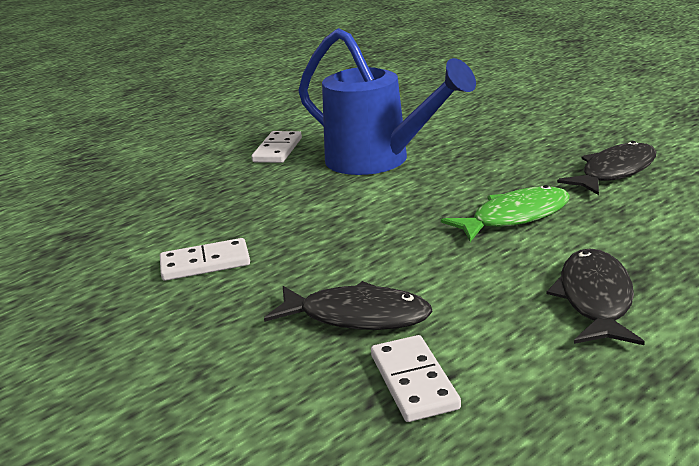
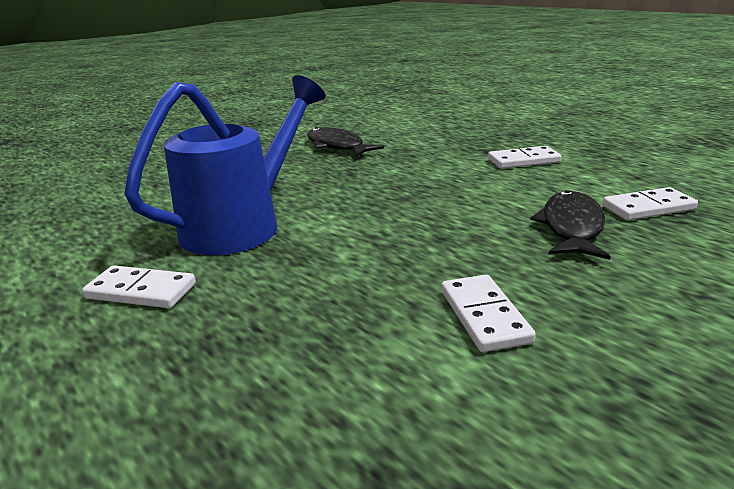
camera: 90 degrees left, 0 degrees up
(514, 217) = (403, 175): green fish -> none
(595, 299) = (523, 161): black fish -> white domino

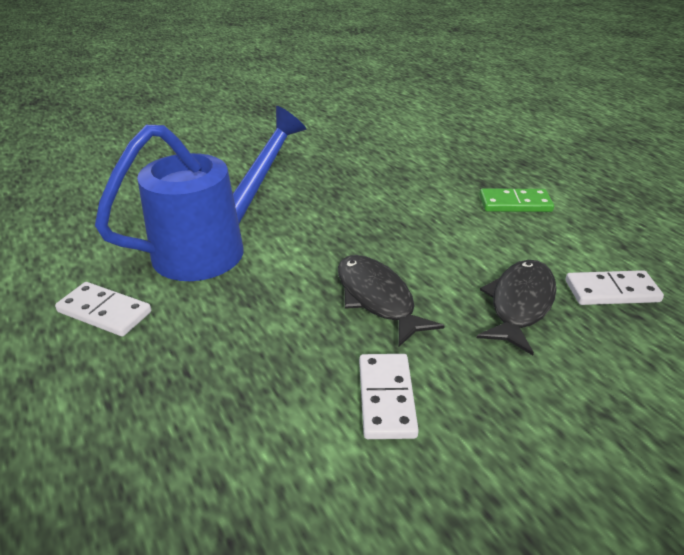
camera: 10 degrees right, 10 degrees up
(337, 146) = (336, 154): black fish -> black fish (377, 299)
(523, 161) = (515, 204): white domino -> green domino

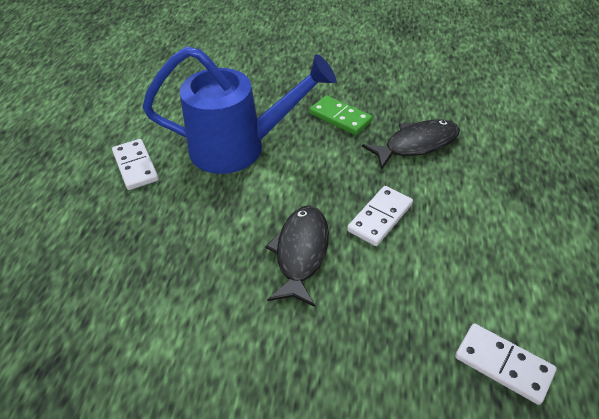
camera: 40 degrees right, 10 degrees up
(386, 398) = (223, 333): white domino -> white domino (380, 217)
(515, 204) = (520, 227): green domino -> green domino (340, 117)
(519, 304) = (403, 324): black fish -> black fish (416, 144)

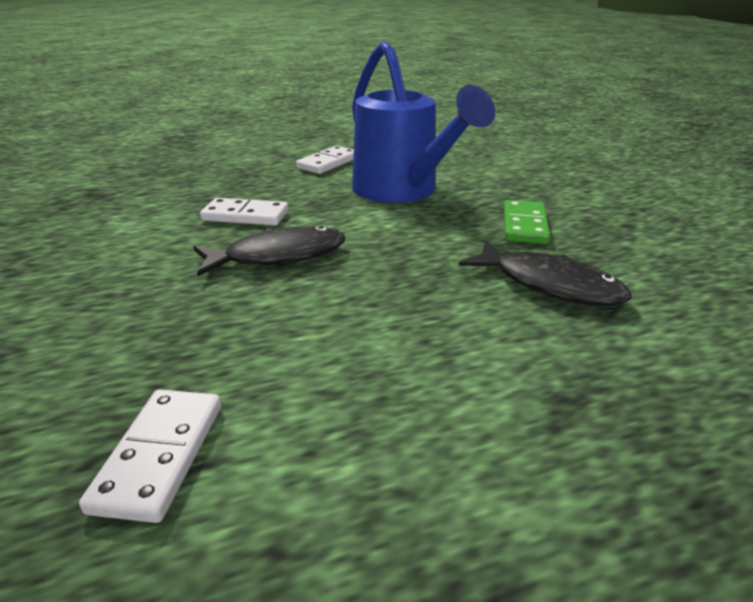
camera: 60 degrees right, 15 degrees down
(380, 217) = (376, 289): white domino -> white domino (245, 216)

